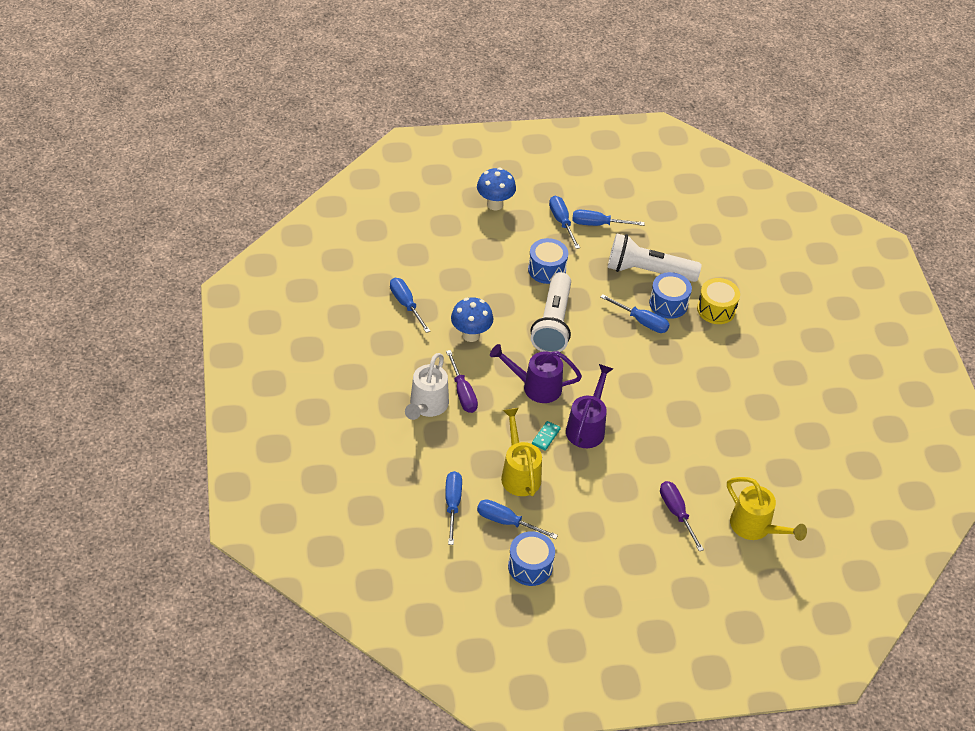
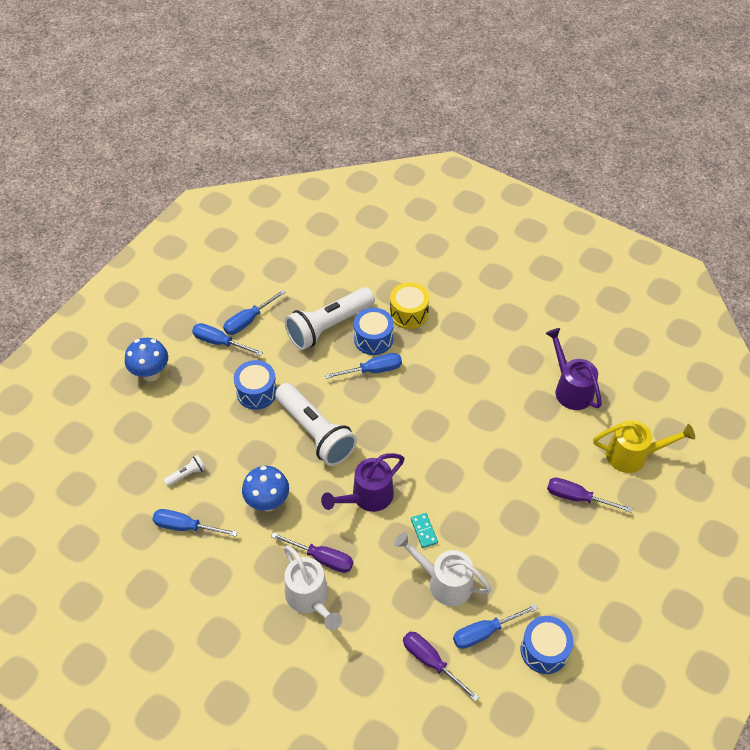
camera: 45 degrees left, 5 degrees up
(443, 277) = (187, 474): none -> white flashlight
(452, 504) = (431, 662): blue screwdriver -> purple screwdriver
(519, 473) = (444, 582): yellow watering can -> white watering can
(587, 427) = (441, 493): purple watering can -> purple watering can (570, 388)

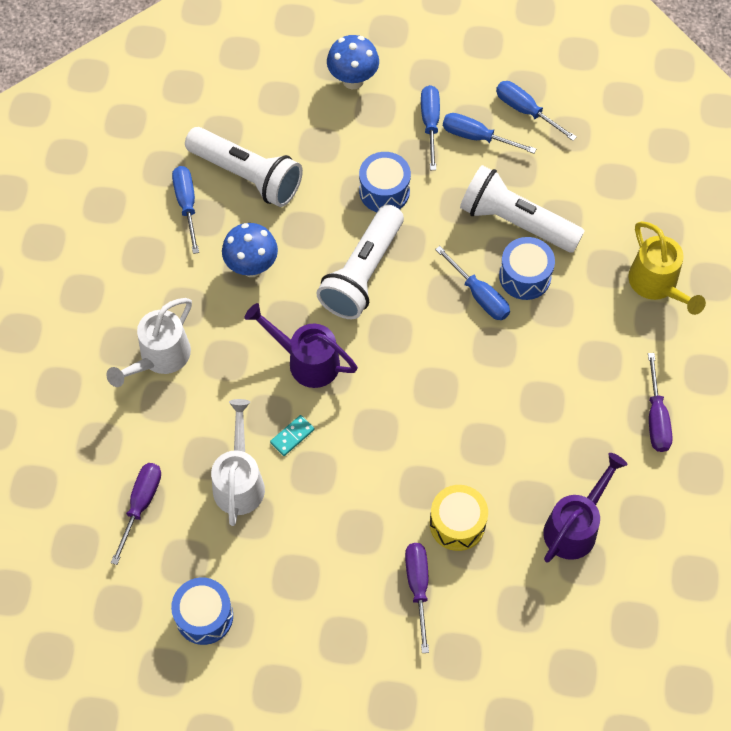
camera: 65 degrees right, 10 degrees up
(187, 474) = (247, 175): white flashlight -> white flashlight, size x2.44
(322, 558) = (211, 348): purple screwdriver -> purple screwdriver (656, 418)
(409, 313) = (585, 299): yellow drum -> yellow drum (457, 524)
(484, 632) = (198, 546): blue screwdriver -> blue screwdriver (525, 111)
(633, 455) = (512, 634): yellow watering can -> yellow watering can (657, 285)

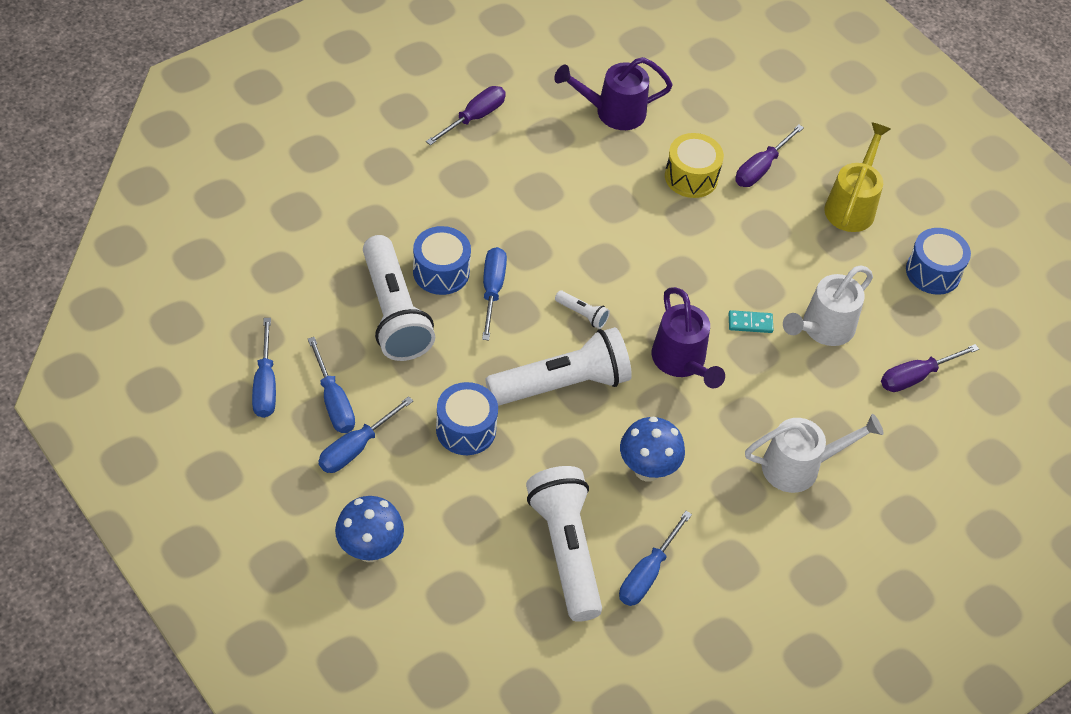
camera: 140 degrees left, 10 degrees down
(405, 334) = (582, 314): none -> white flashlight
(657, 285) = (355, 184): yellow watering can -> yellow watering can (852, 205)

